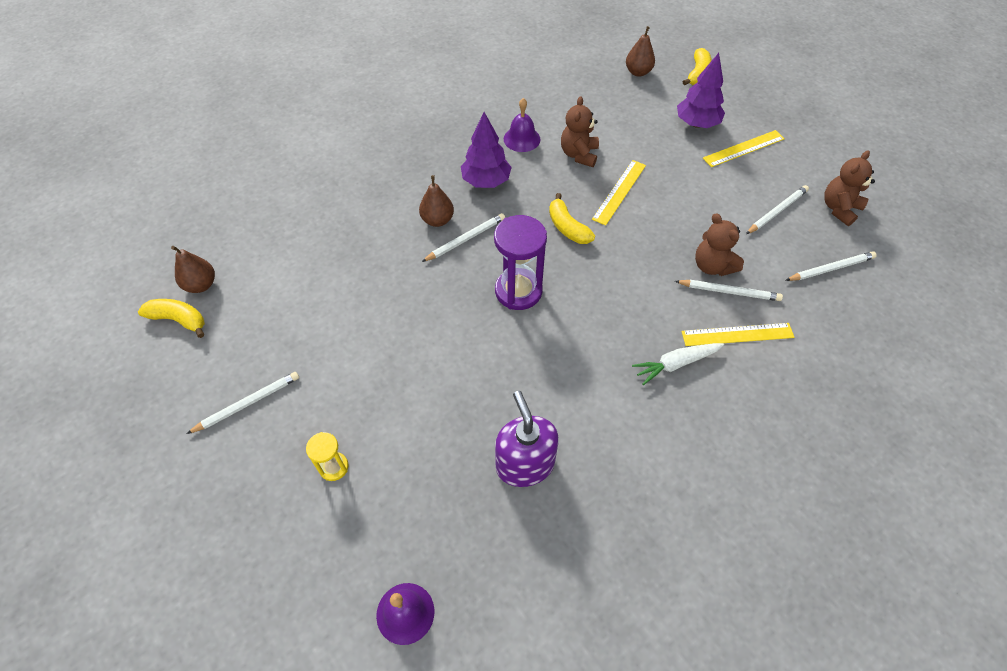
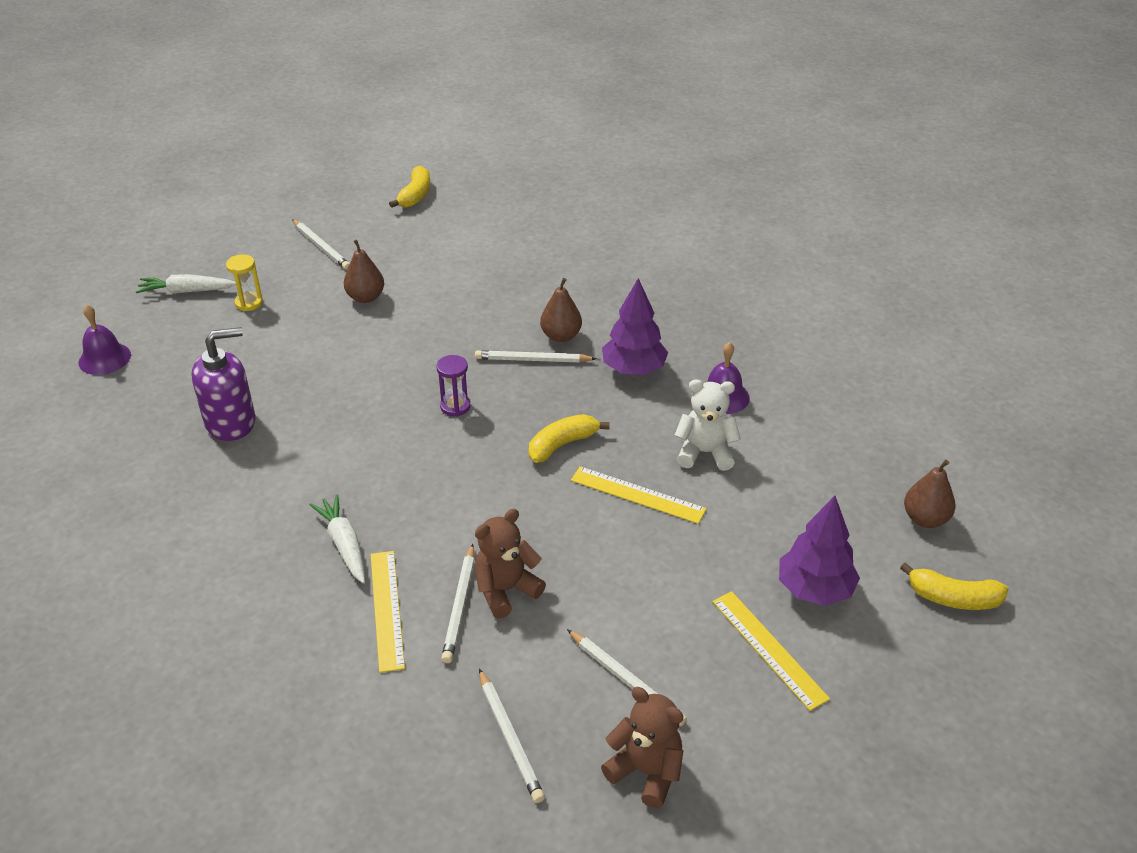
camera: 85 degrees right, 15 degrees down
(201, 285) = (457, 199): brown pear -> brown pear (365, 297)
(294, 537) = (186, 291): none -> white carrot
(465, 239) = (533, 360): white pencil -> white pencil turned 135 degrees clockwise
(518, 291) = (455, 406): purple hourglass -> purple hourglass, size x0.53
(579, 154) = (705, 453): brown teddy bear -> white teddy bear

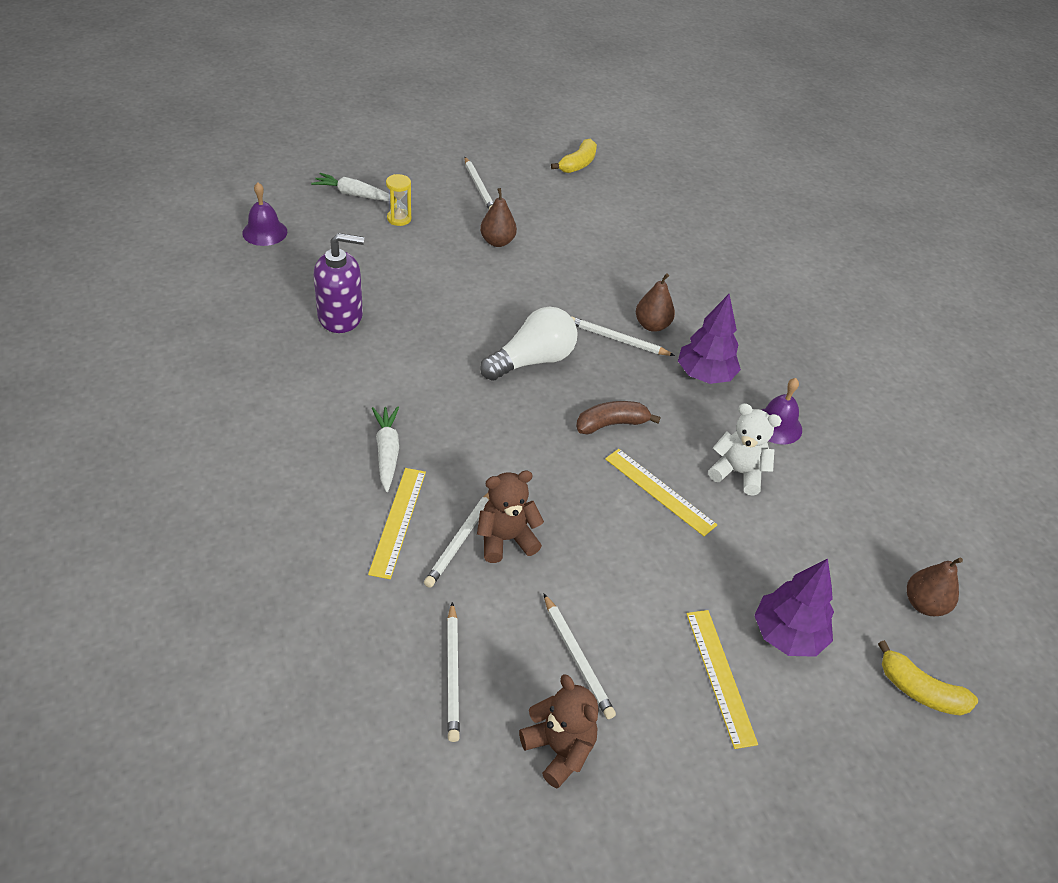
camera: 15 degrees right, 5 degrees up
(455, 406) = (532, 360): purple hourglass -> white light bulb
(562, 445) = (611, 424): yellow banana -> brown banana

